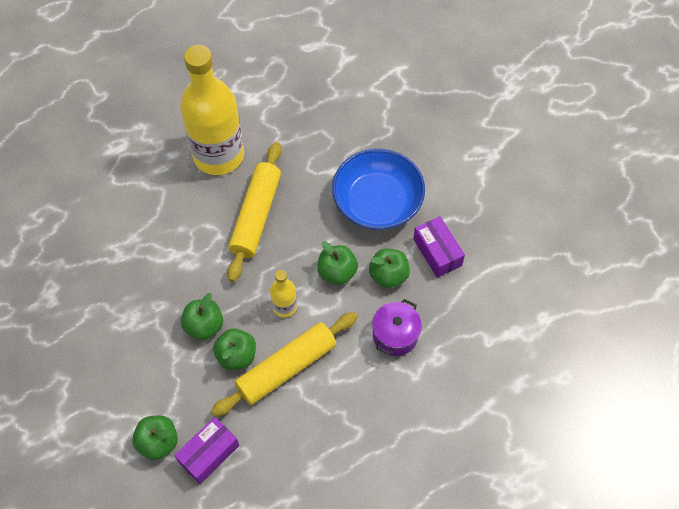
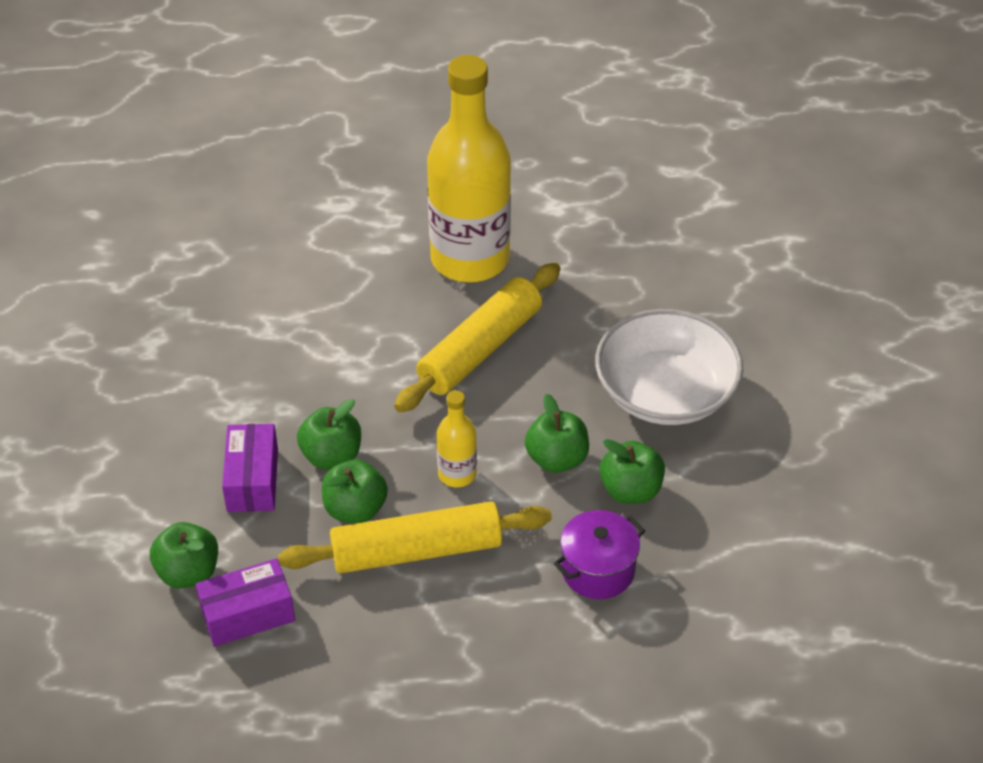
camera: 25 degrees right, 15 degrees down
(377, 202) = (665, 392): blue bowl -> white bowl
(437, 252) = (721, 487): purple box -> purple box (252, 480)

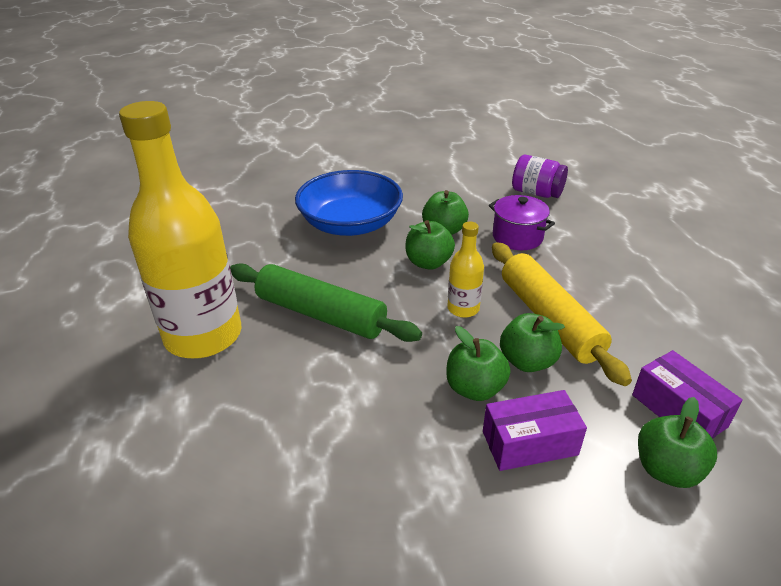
camera: 100 degrees left, 10 degrees down
(480, 349) = (320, 314): yellow rolling pin -> green rolling pin
(665, 392) = (350, 224): white bowl -> blue bowl
(722, 633) = (536, 193): none -> purple jar

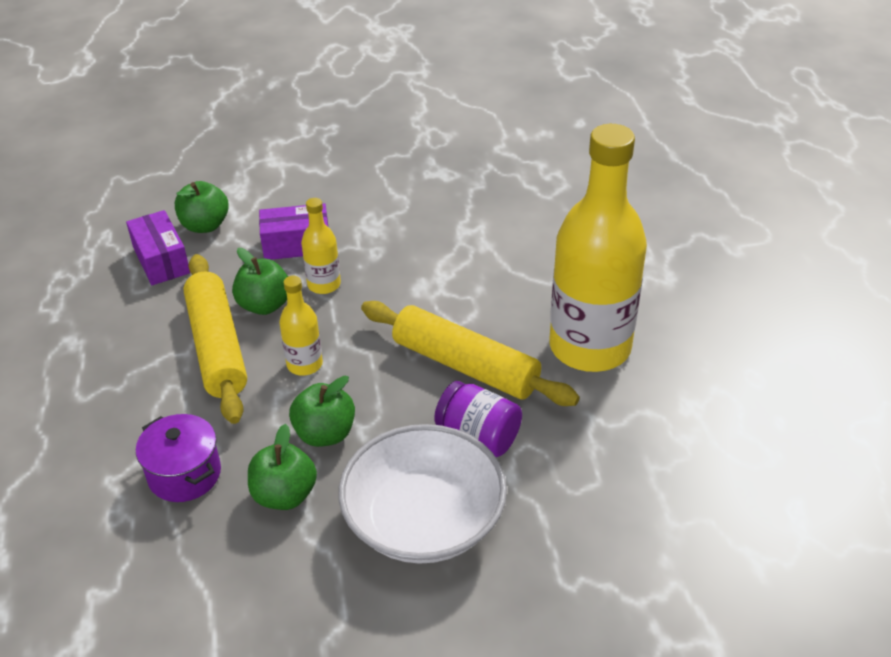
camera: 175 degrees left, 5 degrees up
(320, 314) = (465, 366): green rolling pin -> yellow rolling pin
(350, 224) = (424, 519): blue bowl -> white bowl
(475, 388) = (324, 284): green apple -> yellow bottle
(536, 193) = (94, 581): purple jar -> purple jar (478, 437)

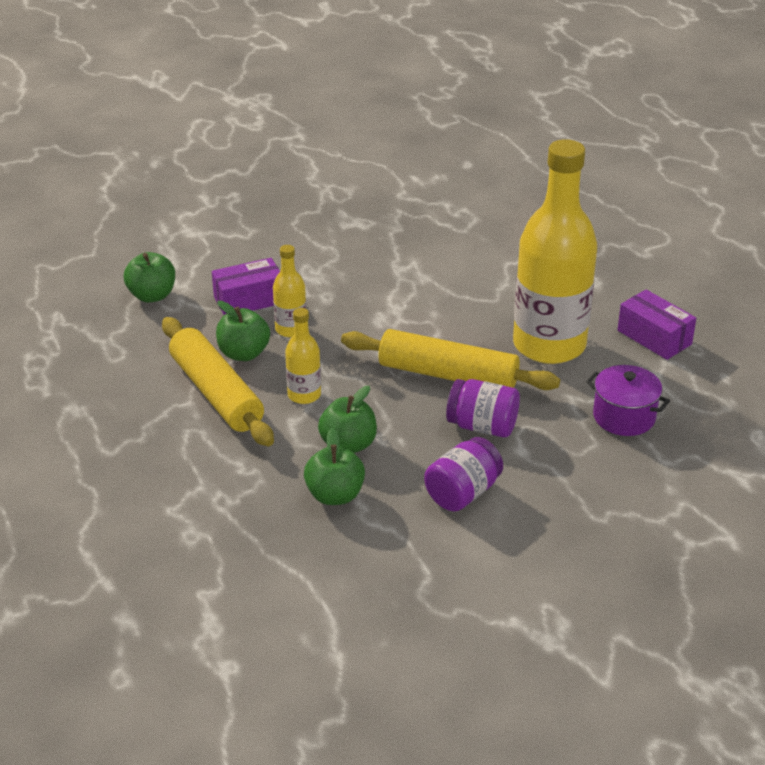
camera: 15 degrees left, 5 degrees down
(161, 260) = (125, 330): purple box -> purple box (654, 337)
(184, 474) = (238, 494): purple pot -> purple pot (624, 417)
(424, 519) = (462, 493): white bowl -> purple jar

